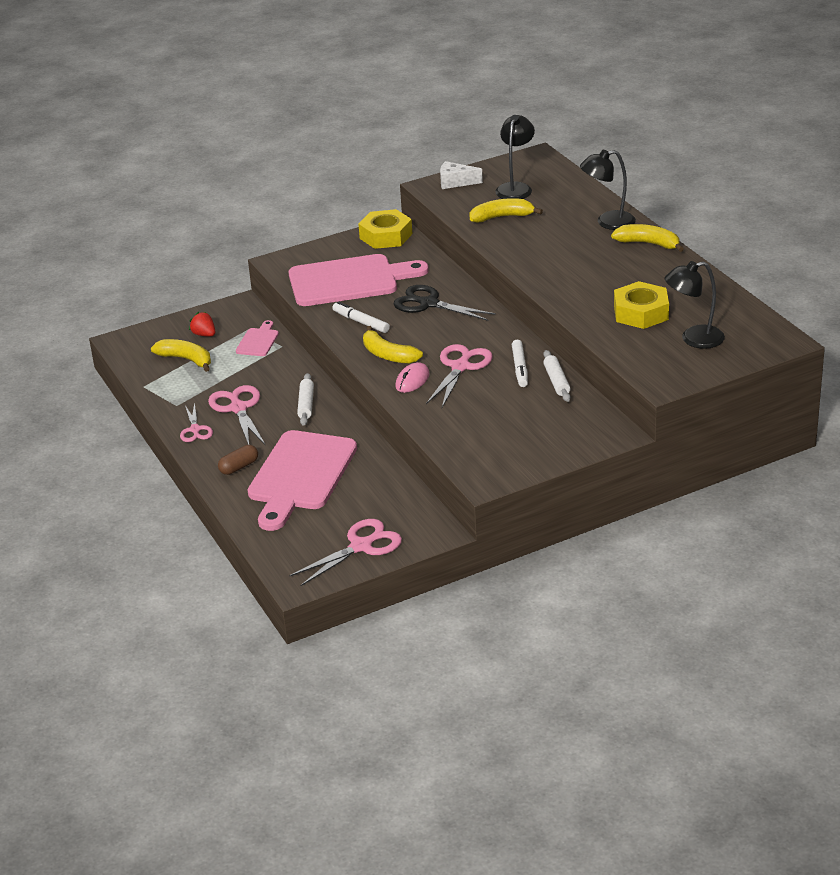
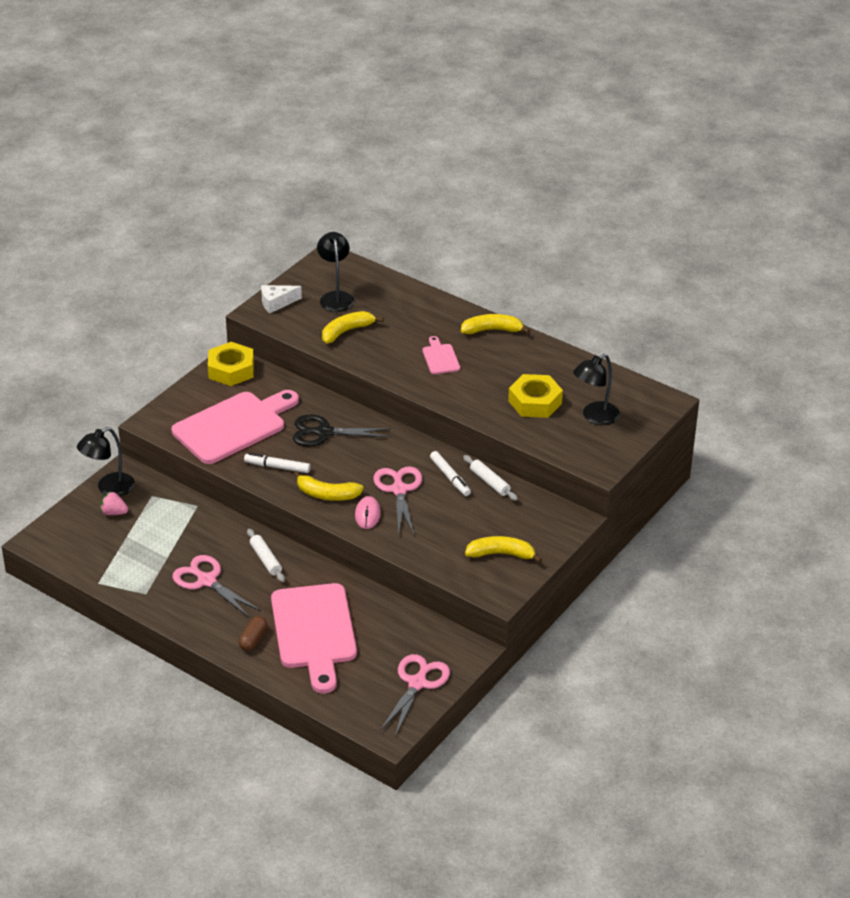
camera: 30 degrees left, 5 degrees up
(186, 359) = (117, 544): yellow banana -> yellow banana (501, 554)
(195, 430) = (183, 614): pink scissors -> none
(204, 334) = (114, 513): red strawberry -> pink strawberry
(258, 341) = (171, 506): pink cutting board -> pink cutting board (440, 358)
(608, 222) = (442, 316): black lamp -> black lamp (109, 488)

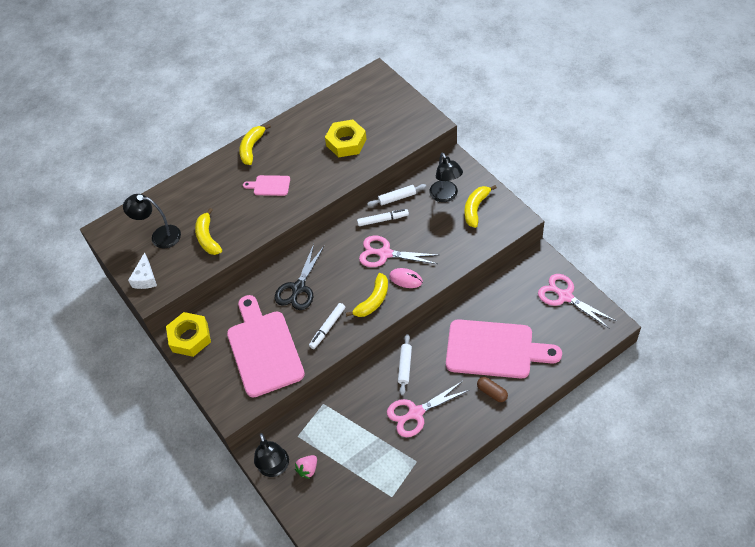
camera: 65 degrees left, 15 degrees up
(266, 559) = (405, 366): white rolling pin -> white rolling pin turned 75 degrees counterclockwise
(595, 417) = (377, 114): black lamp -> black lamp (446, 196)

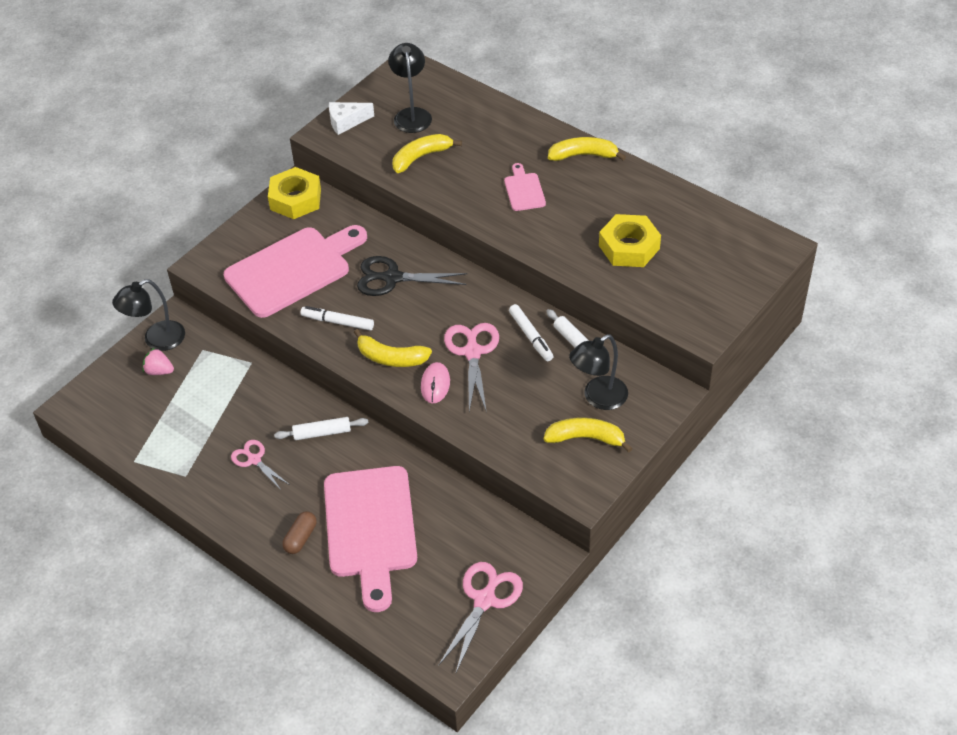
camera: 70 degrees right, 5 degrees down
(416, 413) = (254, 460): pink scissors -> pink scissors, size x0.62

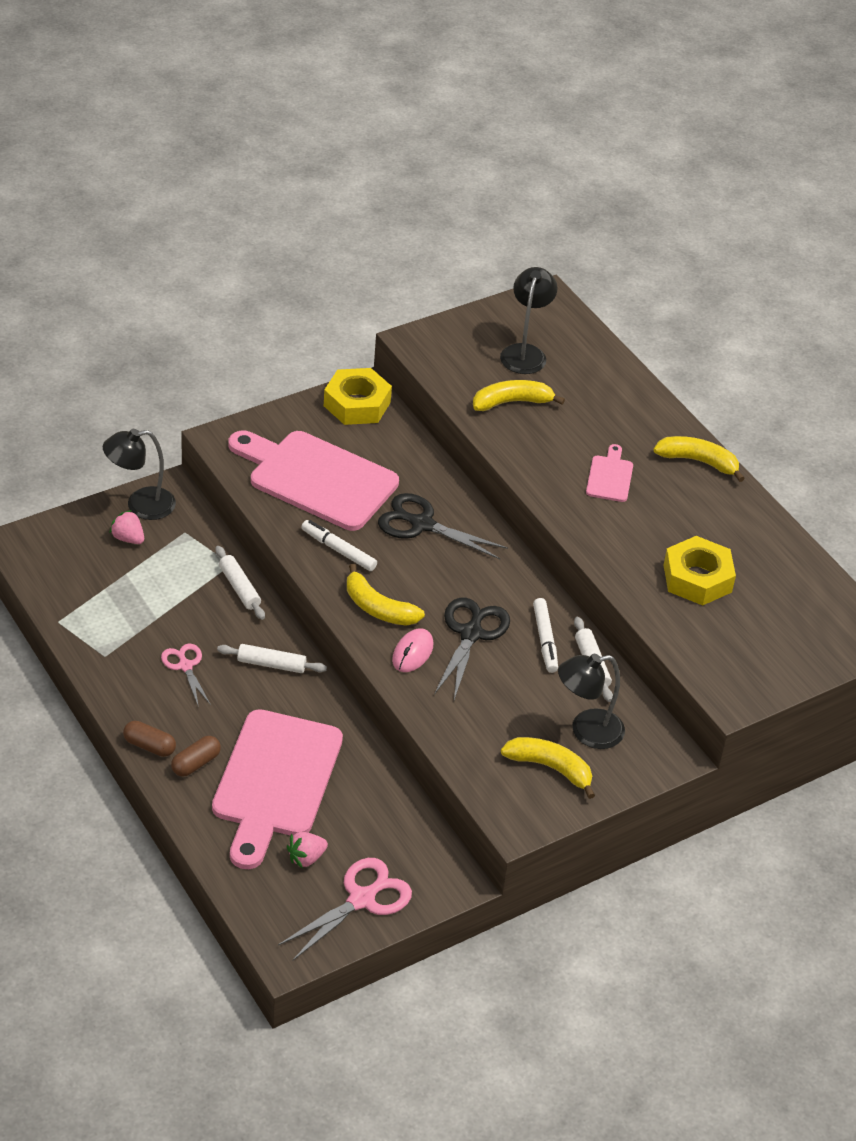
camera: 15 degrees right, 5 degrees down
(256, 537) = (149, 746): none -> brown capsule
(267, 379) = (239, 588): none -> white rolling pin
(293, 270) = (317, 478): pink cutting board -> pink cutting board turned 135 degrees counterclockwise
(346, 122) = (447, 336): white cheese -> none
(425, 583) = (306, 858): none -> pink strawberry
(472, 352) = (471, 634): pink scissors -> black scissors

